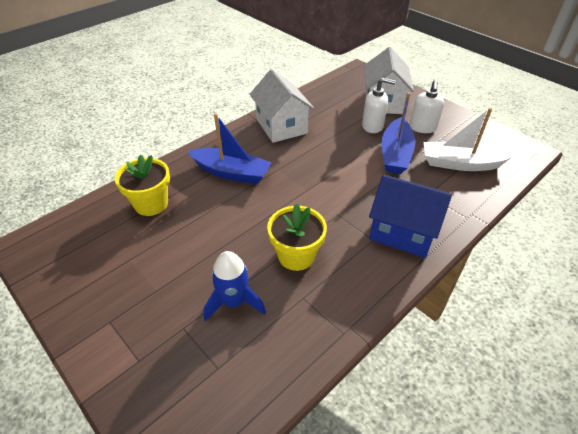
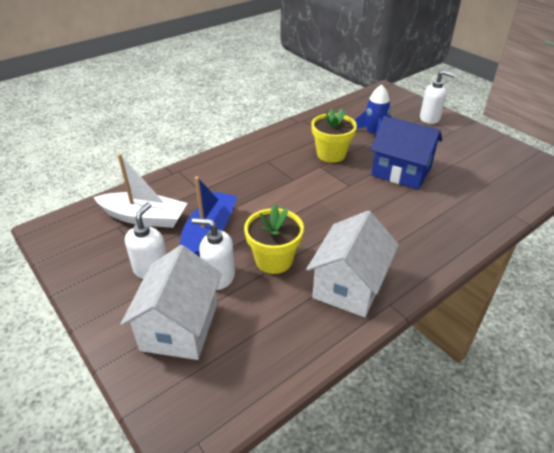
camera: 175 degrees left, 5 degrees down
(130, 355) = (430, 118): none -> white soap dispenser
(151, 204) = (472, 196): yellow flower pot -> yellow flower pot (274, 260)
(231, 172) = (401, 222): blue boat -> none
(281, 126) = (349, 285): white house -> white house turned 45 degrees clockwise
(403, 232) = (240, 164): blue house -> blue house (401, 172)

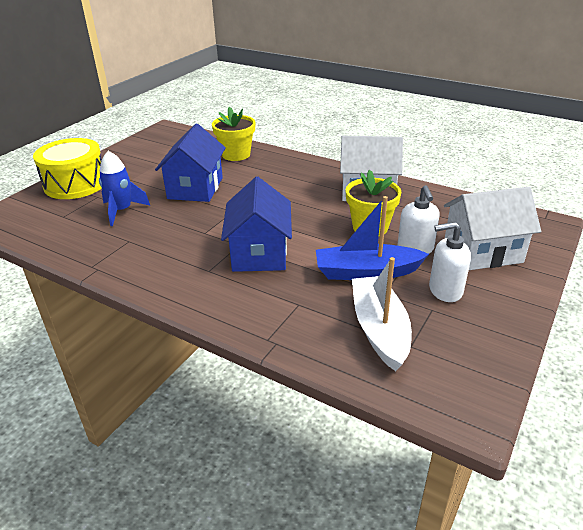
camera: 110 degrees left, 5 degrees down
(274, 186) = (259, 253): none -> blue house
(331, 154) = (176, 230): yellow flower pot -> yellow flower pot (236, 154)
(430, 118) = (75, 184): white soap dispenser -> yellow drum

